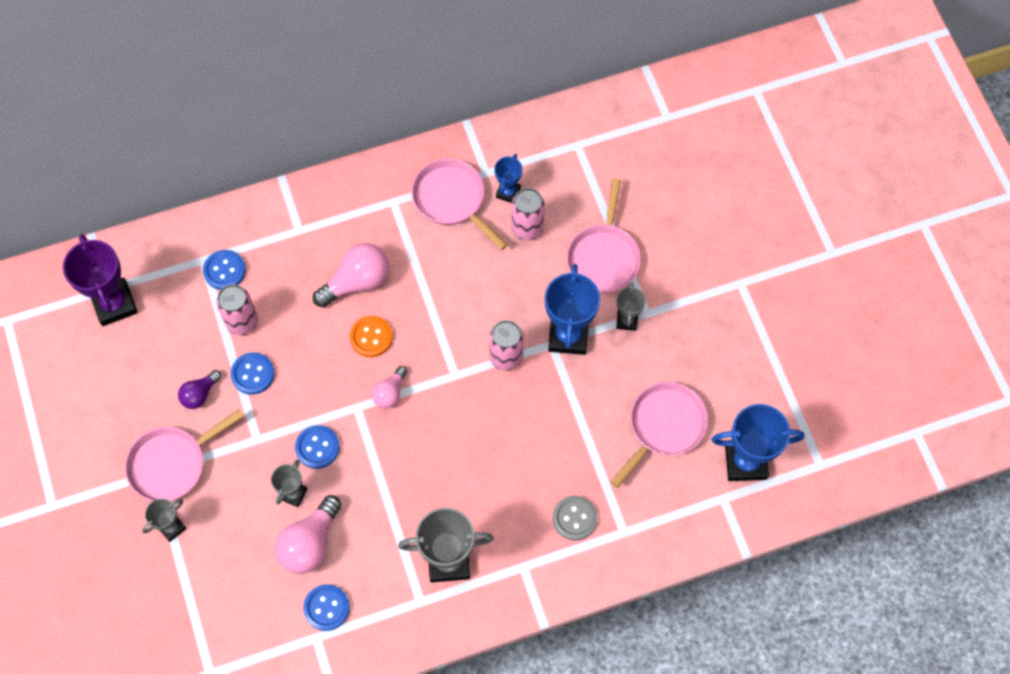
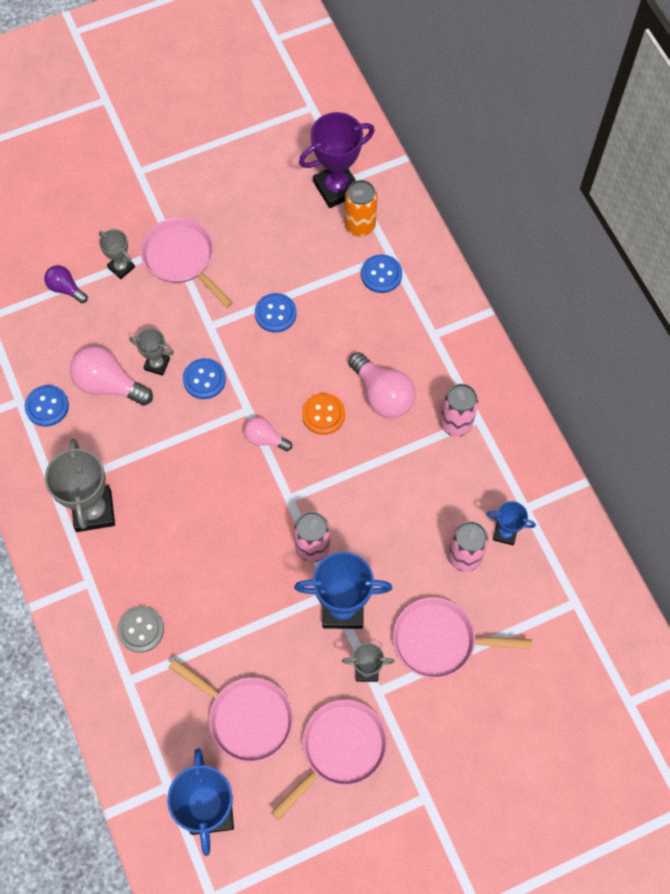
camera: 85 degrees right, 0 degrees up
(164, 285) = (360, 226): none -> orange can
(200, 394) = (251, 272): purple light bulb -> purple light bulb (66, 288)
(242, 322) = (328, 297): pink can -> pink can (456, 423)
(452, 200) = (488, 477): pink pan -> pink pan (340, 749)

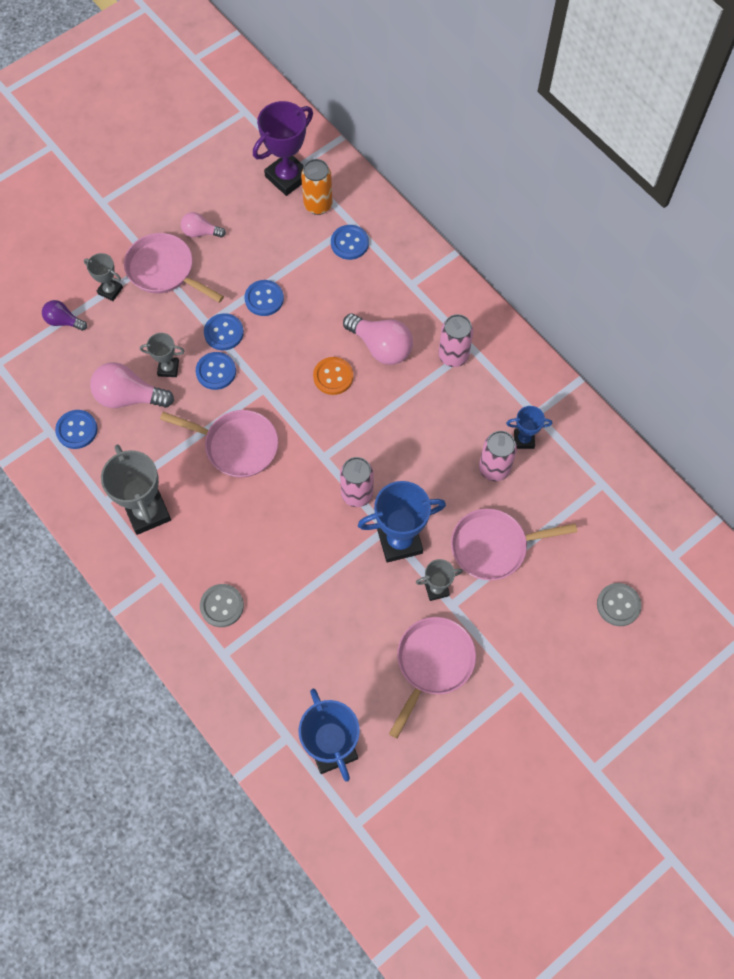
camera: 15 degrees left, 0 degrees up
(224, 340) = (224, 333): none -> blue button
(246, 717) = (340, 658): pink pan -> pink pan (236, 445)
(265, 439) = (286, 410): pink light bulb -> pink light bulb (201, 232)
(555, 739) = (618, 605): none -> grey button

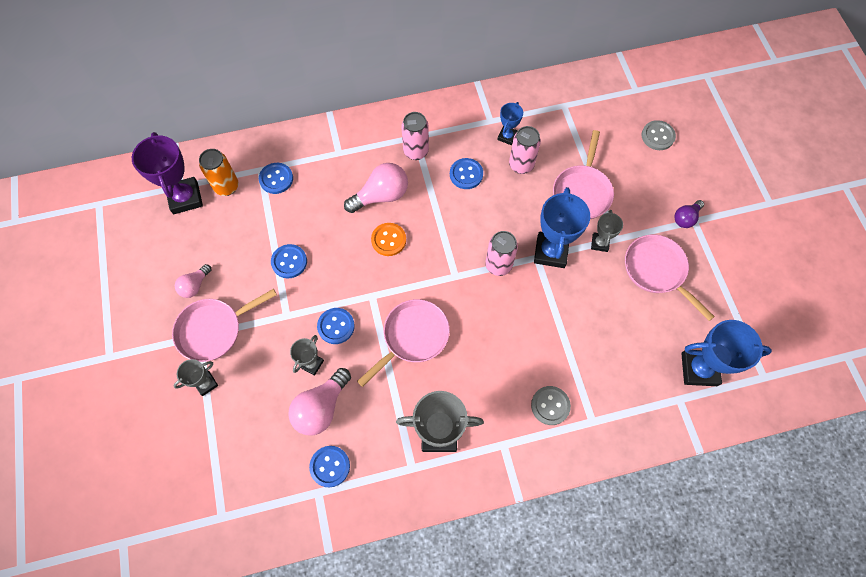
camera: 65 degrees left, 0 degrees up
(64, 321) = (213, 437): purple light bulb -> purple light bulb (685, 218)
(224, 333) = (303, 305): blue button -> blue button (466, 174)

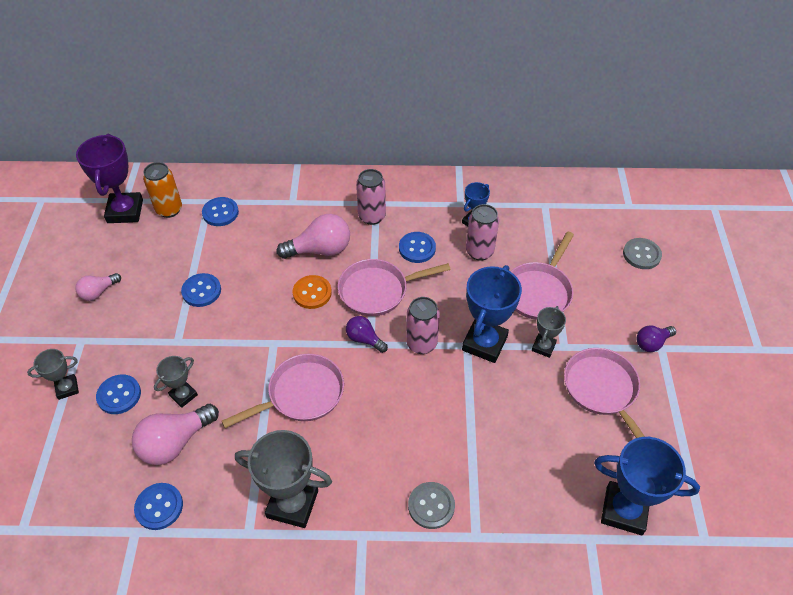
camera: 15 degrees right, 15 degrees down
(214, 330) = (98, 338): pink pan -> pink pan (378, 291)
(336, 326) = (224, 364): blue button -> blue button (119, 395)
(449, 273) = (364, 339): none -> purple light bulb

